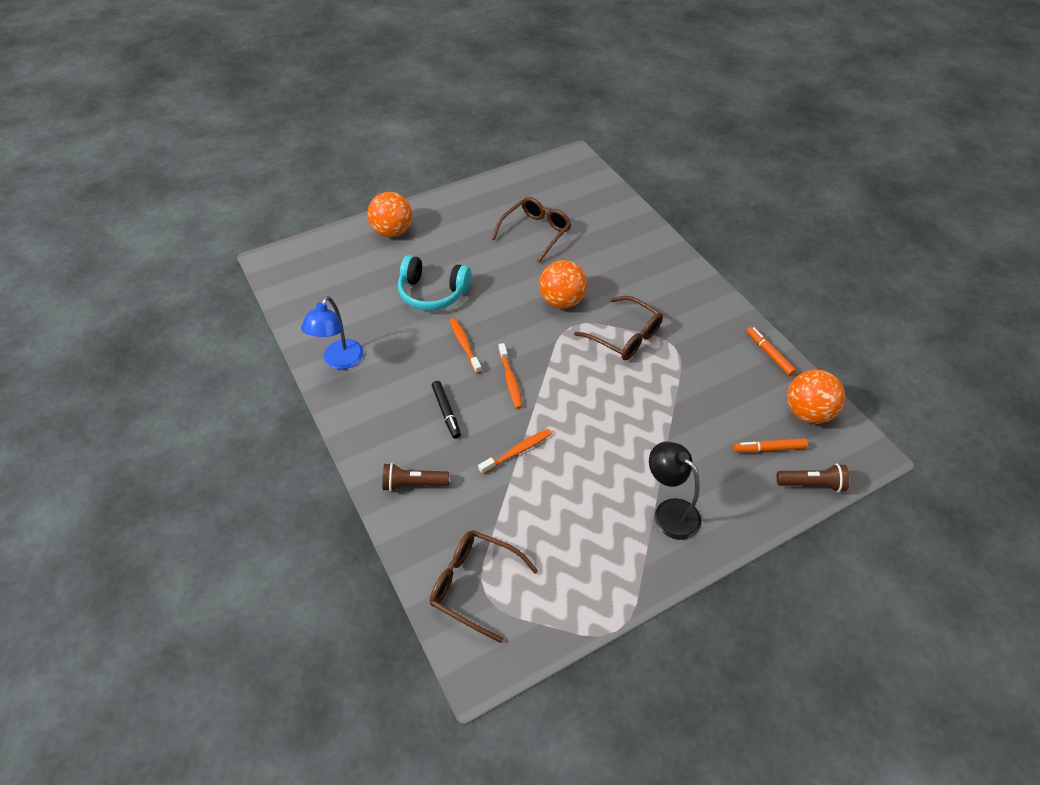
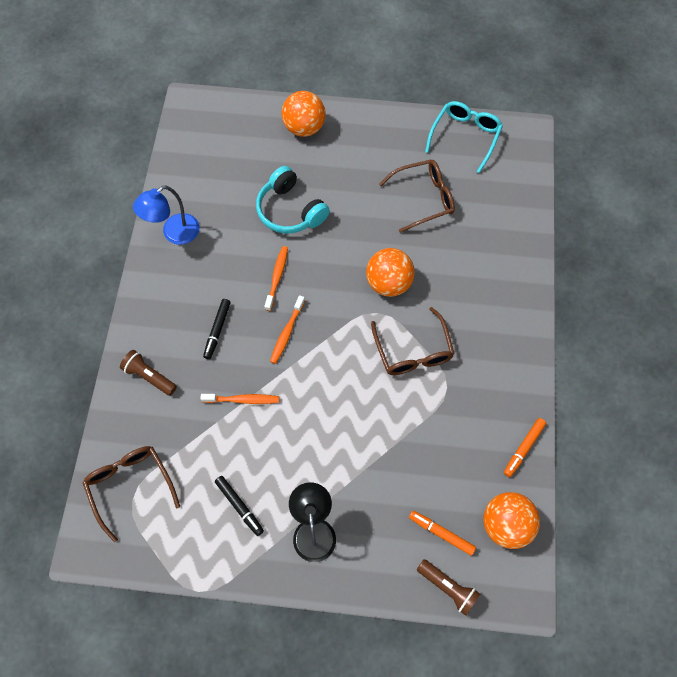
camera: 35 degrees right, 15 degrees up
(530, 179) = (465, 136): none -> turquoise glasses
(590, 535) = (239, 506): none -> black marker
(769, 354) = (523, 448): orange marker -> orange marker turned 150 degrees counterclockwise

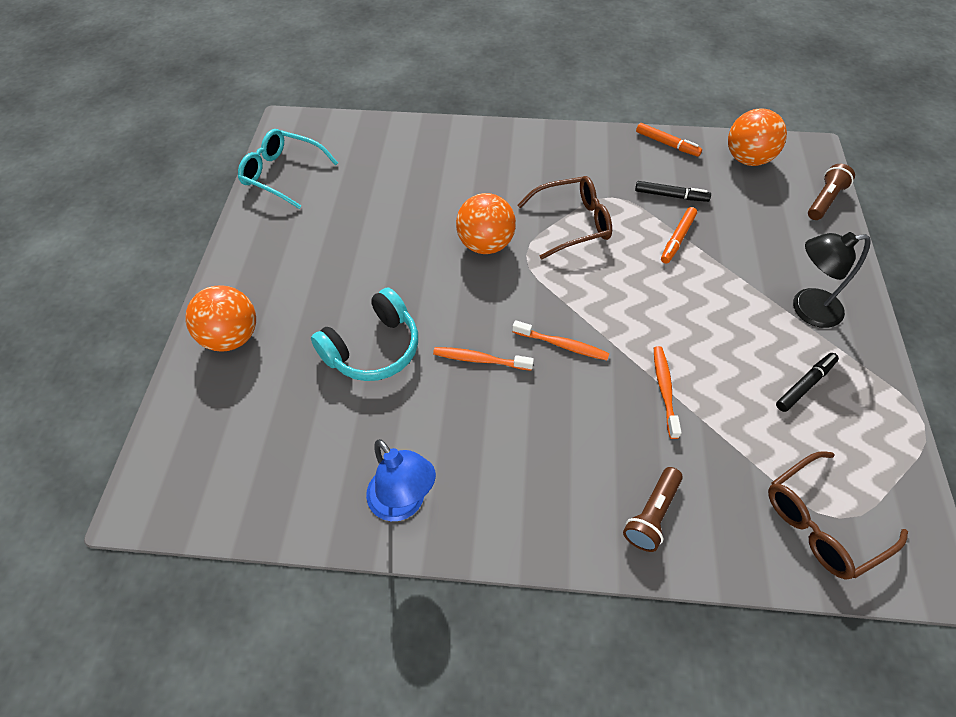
camera: 90 degrees left, 10 degrees down
(217, 330) = (567, 428): black marker -> black marker (671, 195)
(424, 198) = (367, 211): brown glasses -> none
(441, 533) = (772, 204): orange marker -> orange marker (677, 239)

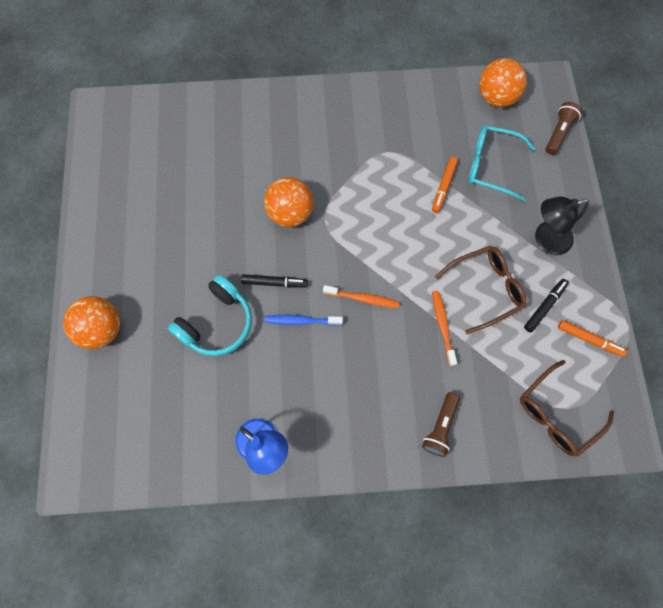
camera: 10 degrees left, 15 degrees up
(282, 174) = (103, 164): turquoise glasses -> turquoise glasses (490, 166)
(480, 360) = (302, 321): orange toothbrush -> blue toothbrush
(574, 223) = (359, 182): brown glasses -> brown glasses (486, 288)
(667, 144) = (429, 89): orange marker -> orange marker (589, 339)
(671, 195) = (436, 144): black marker -> black marker (274, 282)

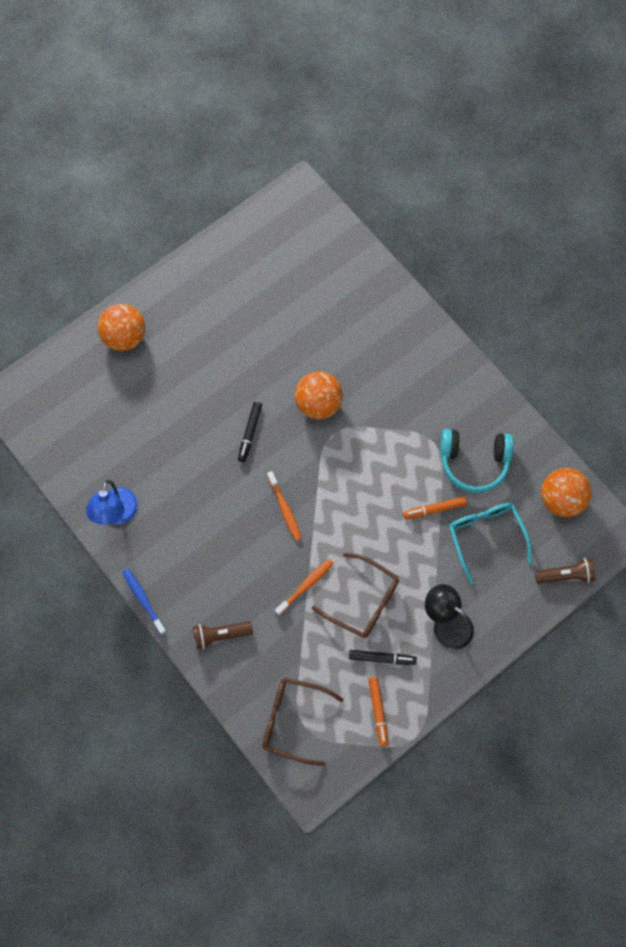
camera: 55 degrees right, 0 degrees up
(217, 323) = (187, 414): turquoise headphones -> turquoise headphones (474, 462)
(274, 282) = (250, 433): black marker -> black marker turned 45 degrees clockwise
(302, 321) = (233, 475): blue toothbrush -> blue toothbrush (143, 600)

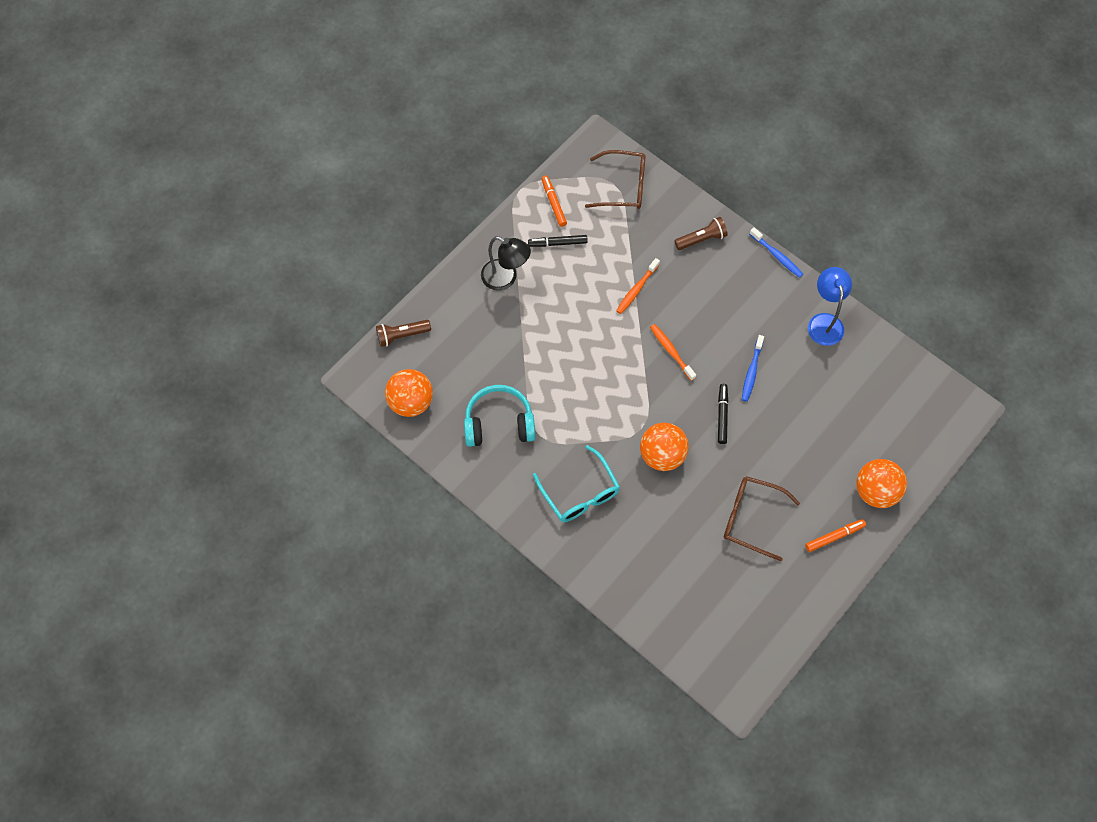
camera: 170 degrees right, 5 degrees down
(207, 473) = (752, 371): none -> blue toothbrush
(364, 601) = (581, 285): brown glasses -> brown glasses (750, 518)
(434, 509) = (530, 373): orange marker -> orange marker (834, 536)
(485, 536) = (479, 358): turquoise glasses -> turquoise glasses (580, 494)

